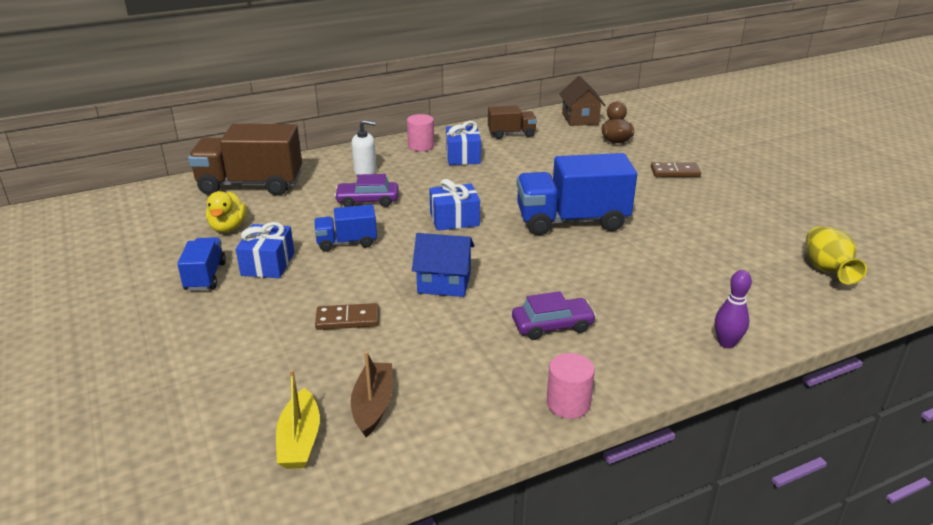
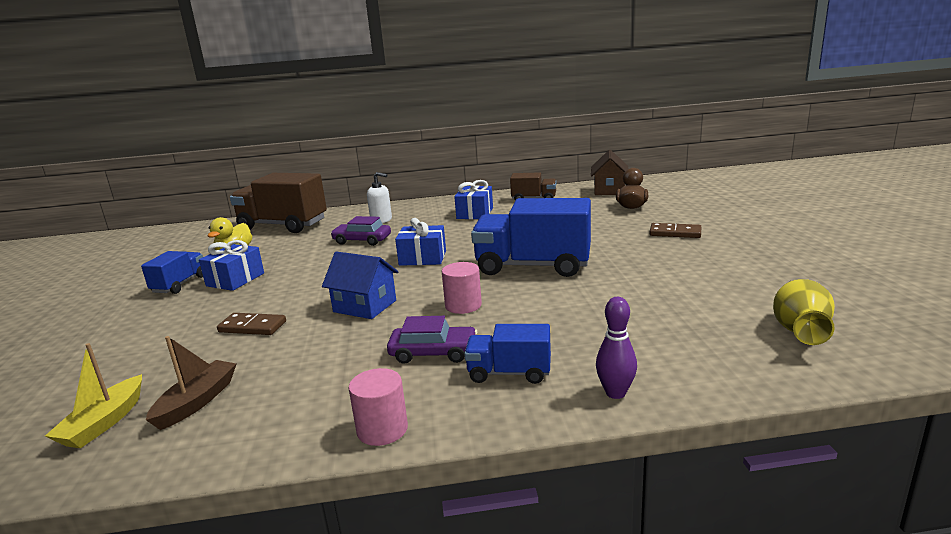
camera: 20 degrees right, 10 degrees down
(347, 242) = (313, 269): blue truck -> blue truck (509, 373)
(421, 146) = (445, 205): pink cylinder -> pink cylinder (463, 305)

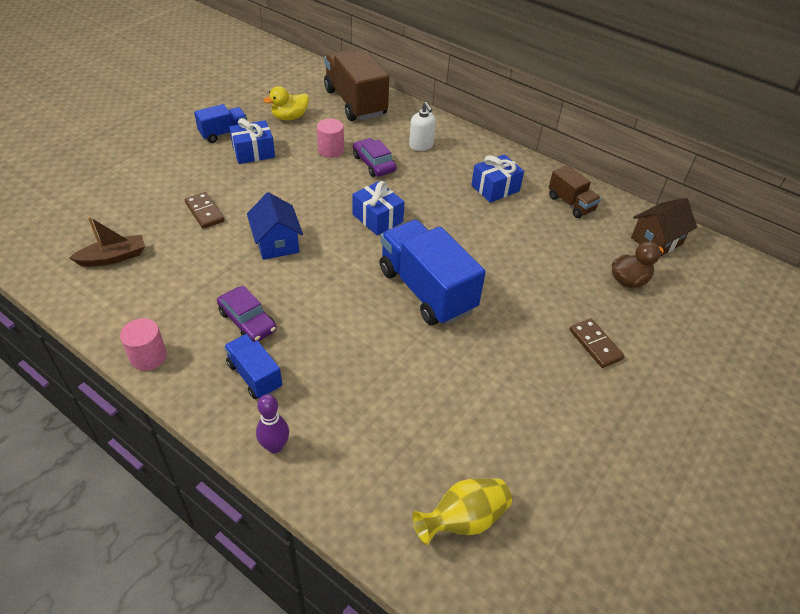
camera: 40 degrees right, 25 degrees up
(104, 422) = (70, 238): yellow boat -> none
(463, 305) = (324, 292): pink cylinder -> pink cylinder (331, 150)

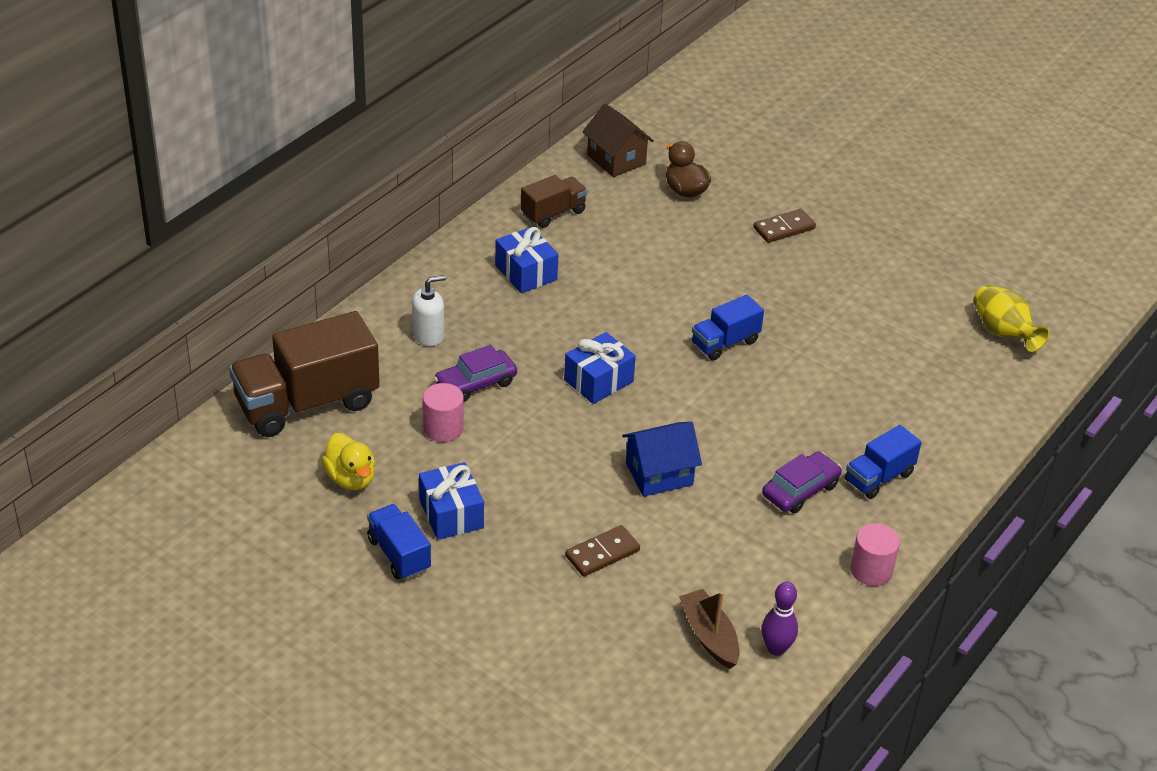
camera: 90 degrees left, 5 degrees down
(275, 446) = (961, 455): purple bowling pin -> purple bowling pin (776, 648)
(426, 290) = (725, 343): blue truck -> blue truck, size x0.53

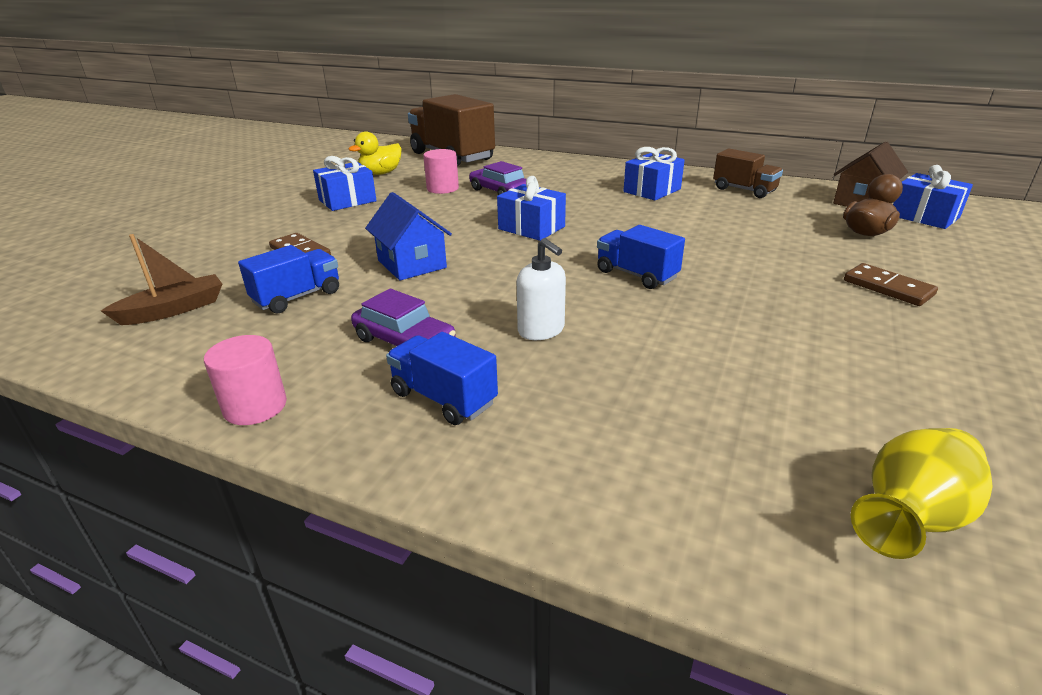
camera: 80 degrees right, 10 degrees down
(399, 554) = (304, 192): blue truck -> blue truck (297, 297)
(428, 335) = (545, 174): white soap dispenser -> white soap dispenser (541, 330)
(663, 144) = (924, 216): none -> blue gift
(776, 648) = (137, 349): purple bowling pin -> none

